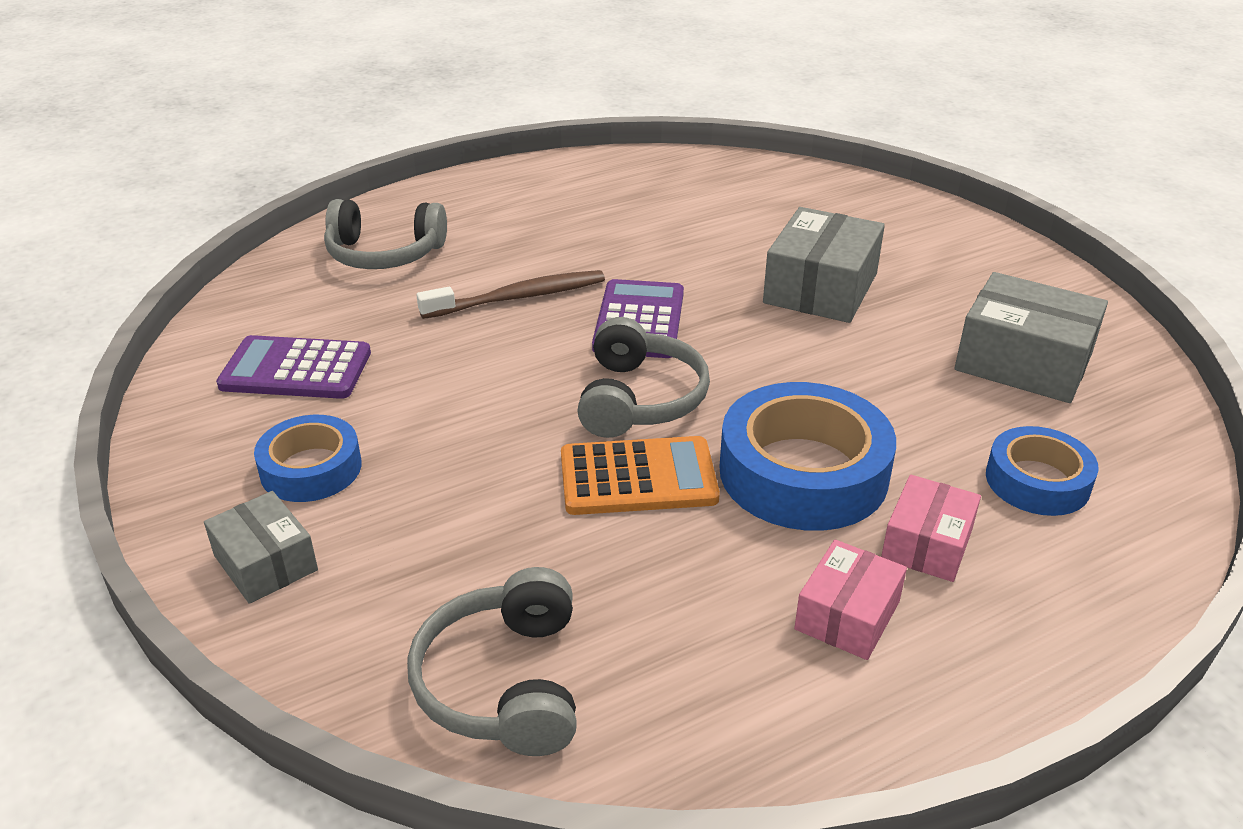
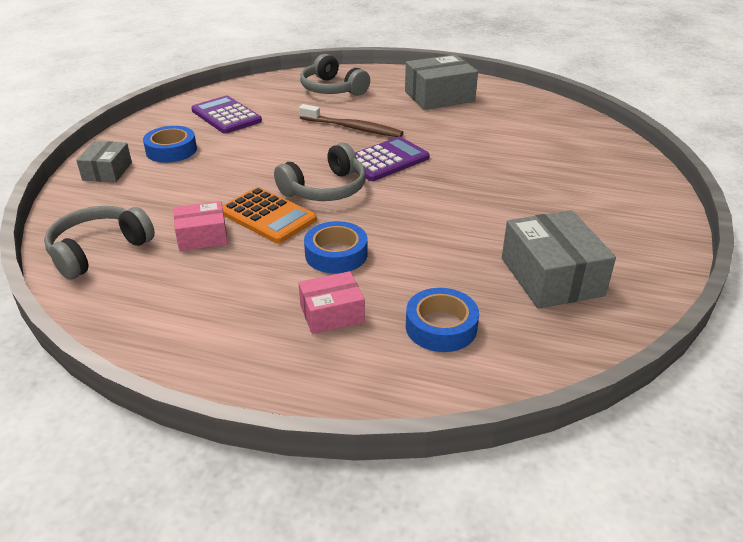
camera: 45 degrees right, 0 degrees up
(803, 472) = (336, 254): blue tape -> blue tape, size x0.59
(820, 288) = (504, 189): grey box -> grey box (439, 96)
(847, 615) = (244, 313): pink box -> pink box (202, 236)

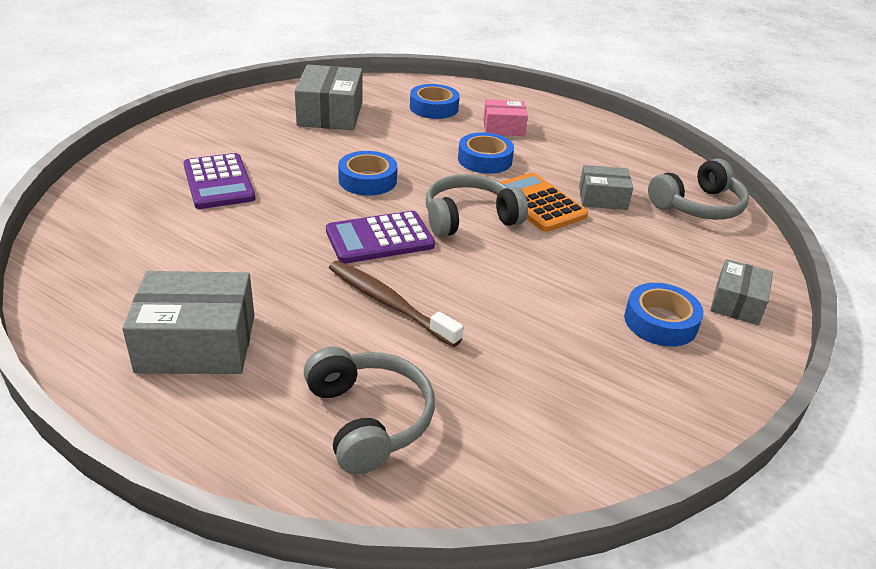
camera: 165 degrees left, 0 degrees up
(202, 236) = (602, 198): pink box -> grey box
(226, 116) = (582, 384): purple calculator -> purple calculator (218, 182)
(434, 203) = (367, 180): none -> blue tape

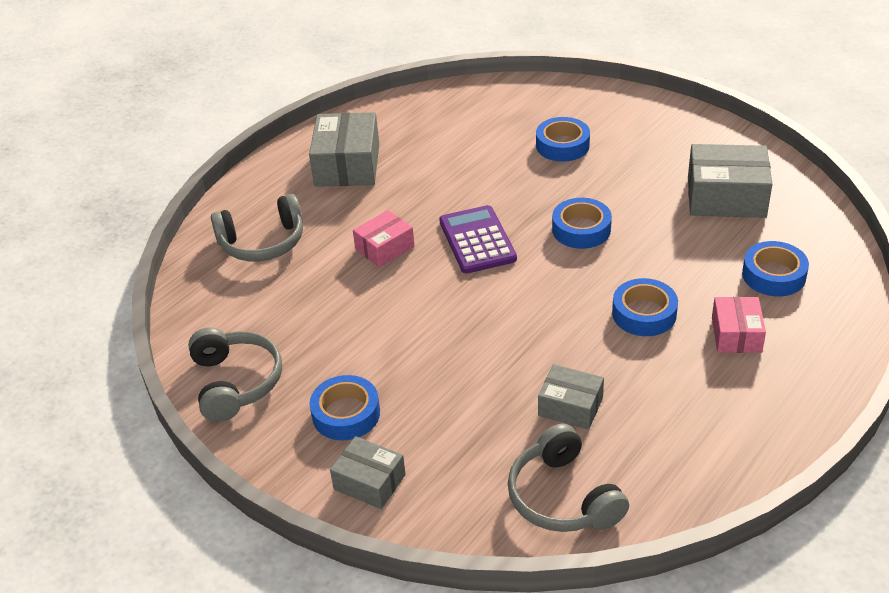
camera: 100 degrees right, 5 degrees up
(218, 182) = (562, 145): purple calculator -> blue tape
(389, 303) = (384, 248): brown toothbrush -> pink box
(470, 218) = (516, 297): grey headphones -> grey headphones (235, 383)
(538, 203) = (551, 350): orange calculator -> none
(602, 198) = (570, 406): grey box -> grey box turned 75 degrees counterclockwise

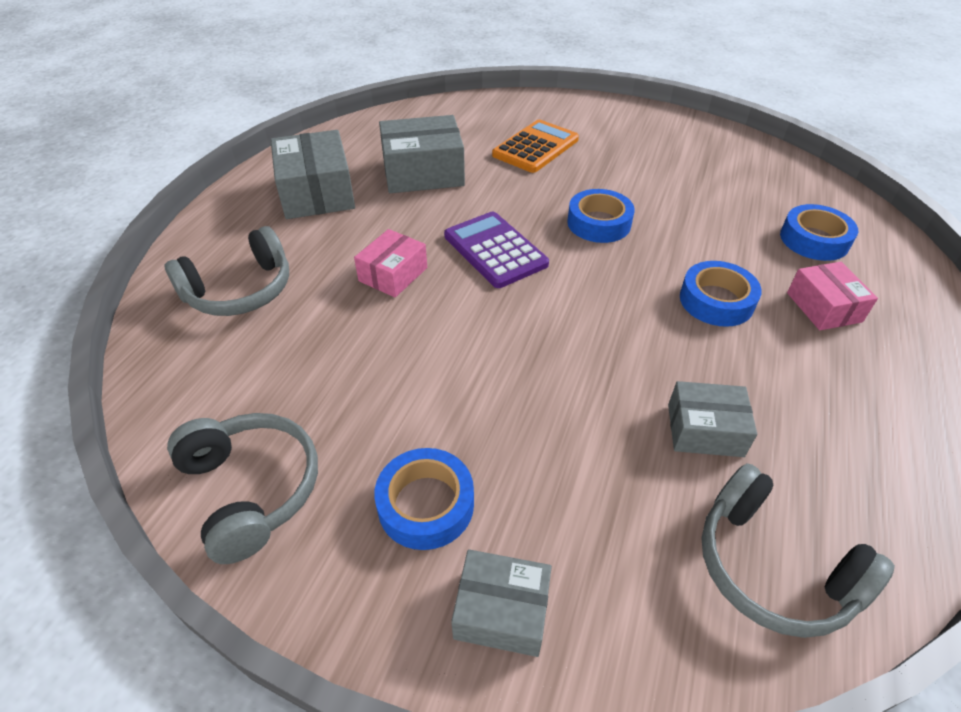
camera: 20 degrees left, 5 degrees up
(562, 145) = (535, 147): blue tape -> orange calculator
(726, 197) = (718, 173): grey box -> grey box (423, 172)

